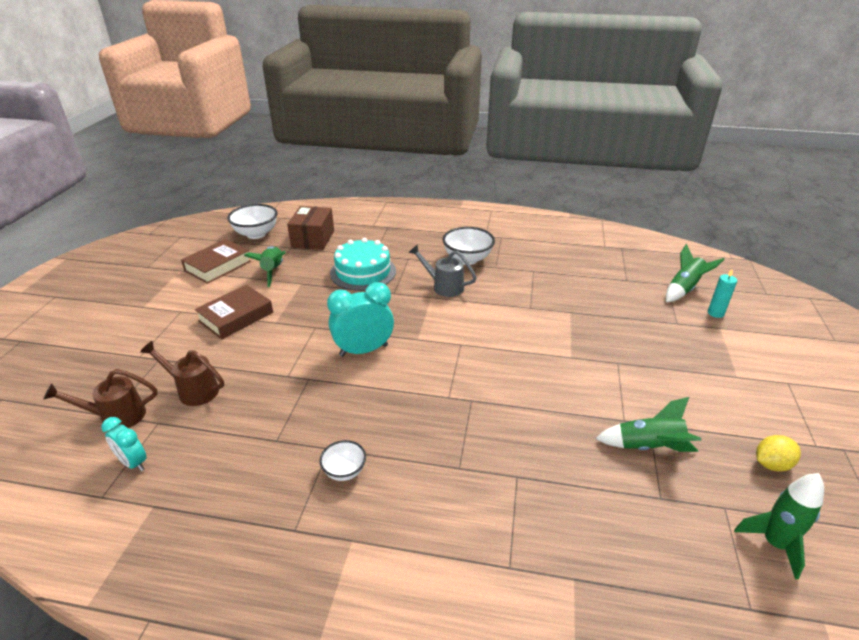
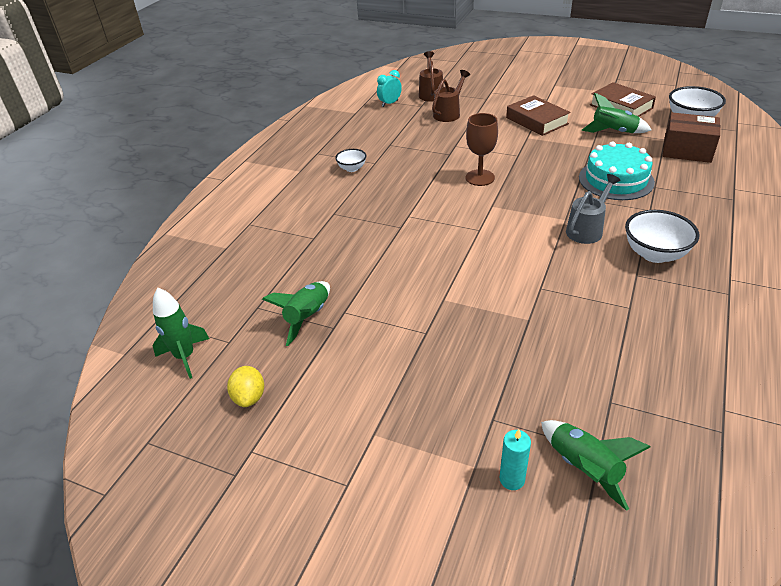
camera: 105 degrees right, 5 degrees up
(363, 350) = (480, 178): turquoise clock -> brown goblet

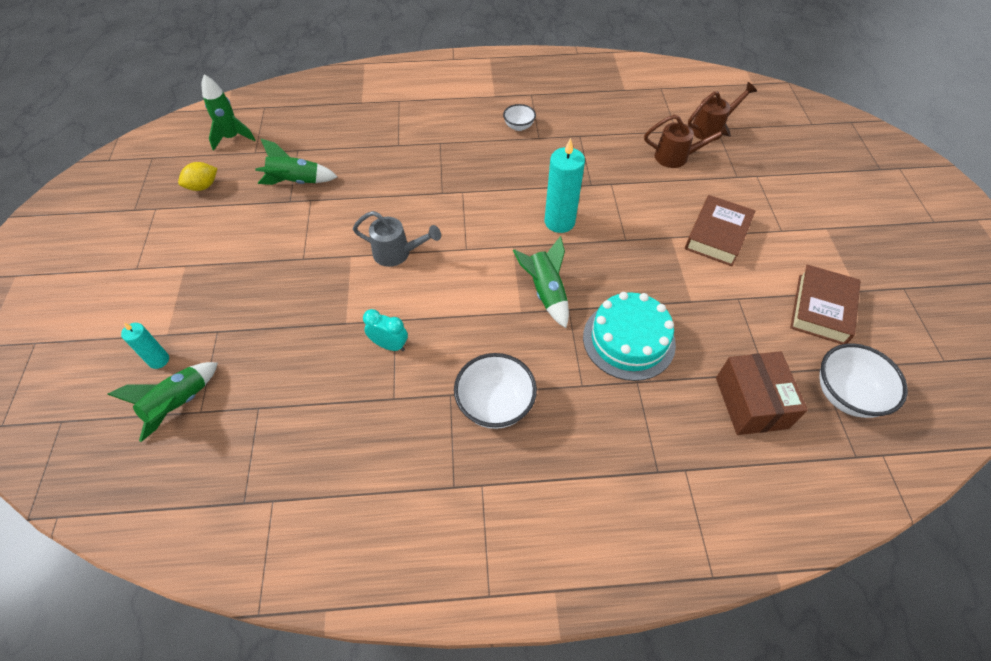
camera: 60 degrees right, 15 degrees up
(390, 103) = (663, 106): turquoise clock -> turquoise clock (389, 345)
(480, 178) = (559, 222): brown goblet -> turquoise candle
(587, 229) = (511, 335): grey watering can -> grey watering can (397, 253)
(613, 132) = (744, 315): green rocket -> green rocket (545, 292)

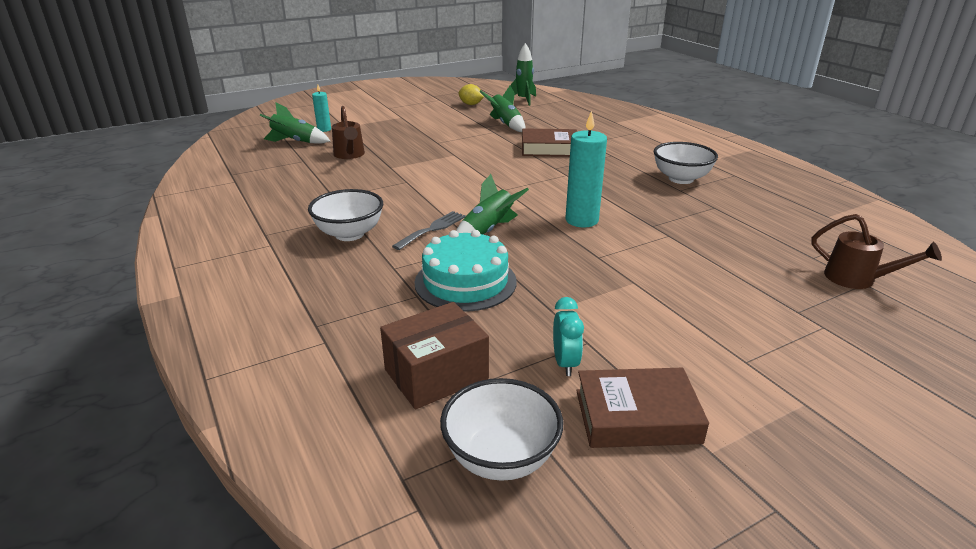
camera: 65 degrees right, 25 degrees down
(389, 345) = (381, 185): turquoise clock -> turquoise clock (565, 363)
(397, 253) = (472, 167): grey watering can -> none
(519, 126) = (681, 179): white bowl -> white bowl, size x1.77
(520, 332) = (432, 229): none -> grey fork
(676, 157) = (767, 265): brown watering can -> brown watering can (349, 155)
(717, 235) = (674, 312): brown book -> brown book (549, 149)

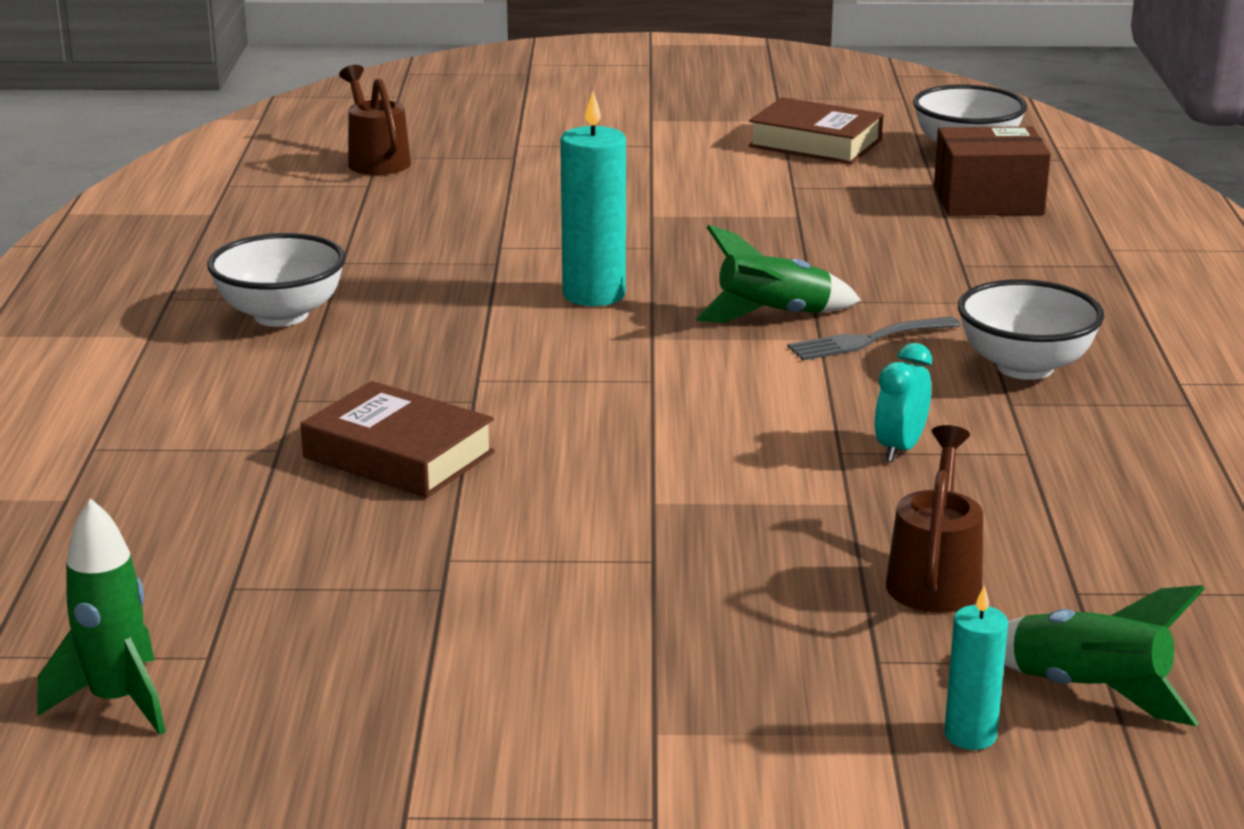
camera: 150 degrees left, 5 degrees down
(465, 282) = (880, 263): turquoise cake -> none
(471, 104) = (332, 734): yellow lemon -> none
(505, 124) = (369, 582): green rocket -> none
(565, 363) = (838, 180): turquoise clock -> turquoise clock (900, 449)

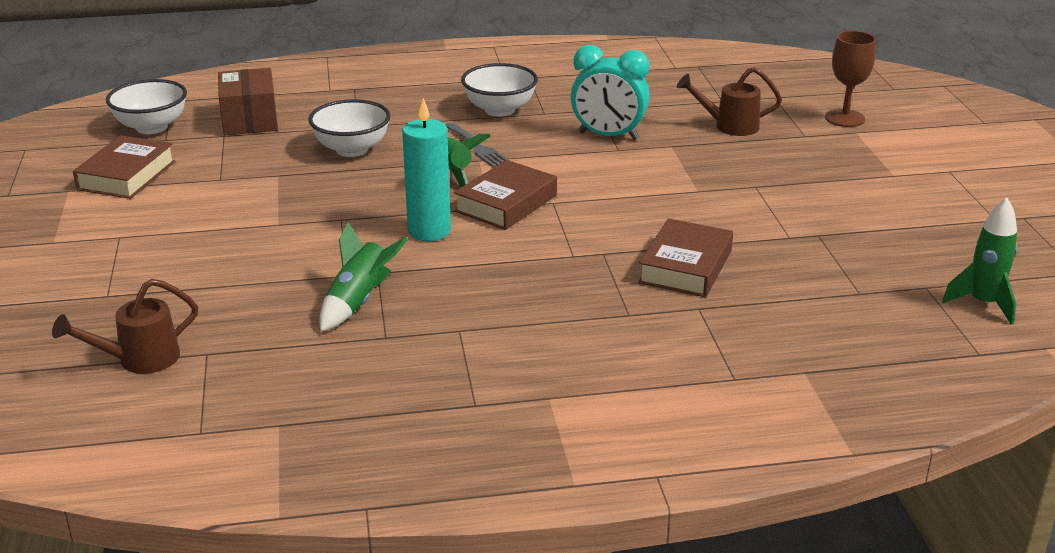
camera: 100 degrees left, 5 degrees up
(281, 315) = (495, 345): white bowl -> white bowl (352, 149)
(659, 347) = (506, 203): none -> brown book
(900, 449) = (608, 136): turquoise clock -> turquoise clock, size x1.73
(970, 735) = (844, 118): turquoise candle -> brown goblet
(1088, 691) = (797, 99): green rocket -> green rocket (358, 301)

